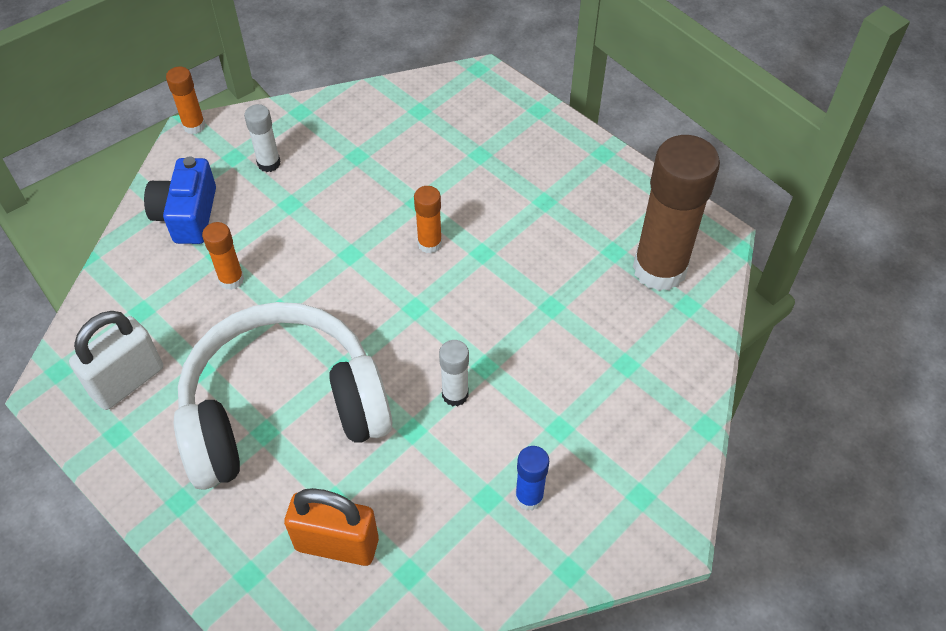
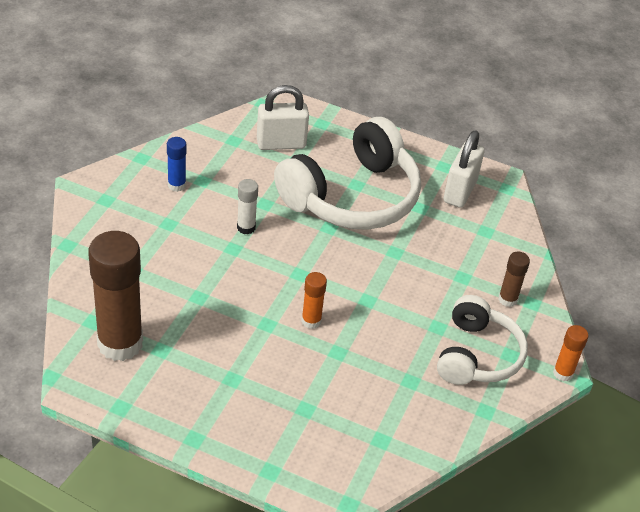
camera: 155 degrees right, 10 degrees down
(187, 215) = (507, 299): blue camera -> brown glue stick
(231, 279) = (441, 263): orange glue stick -> none
(269, 163) = (477, 355): white glue stick -> white headphones
(337, 544) = (281, 144): orange padlock -> white padlock

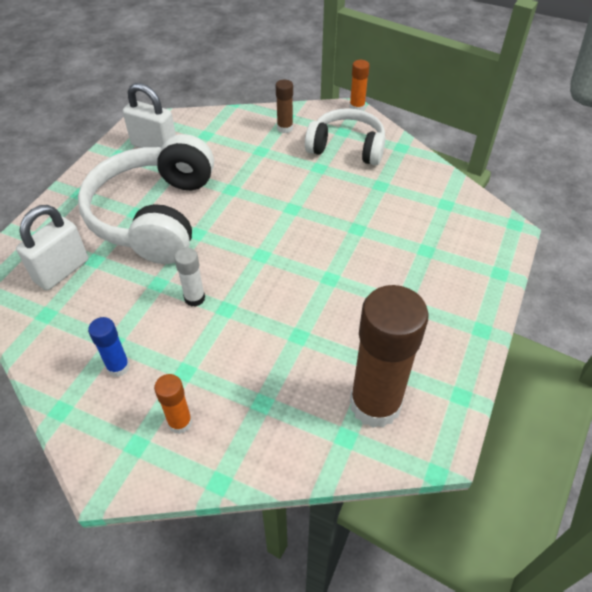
camera: 85 degrees left, 5 degrees up
(281, 144) = (62, 271): white padlock -> white padlock turned 45 degrees clockwise
(311, 321) = (322, 246): orange glue stick -> orange glue stick (180, 422)
(352, 197) = (154, 215): white headphones -> white headphones turned 135 degrees counterclockwise

